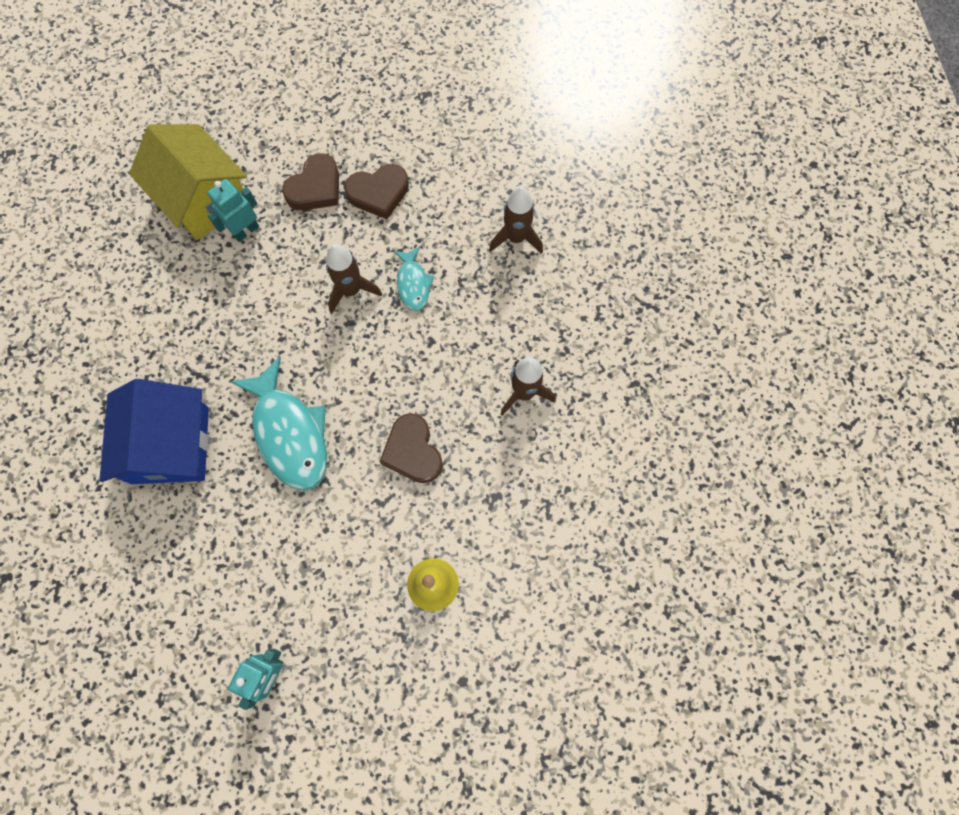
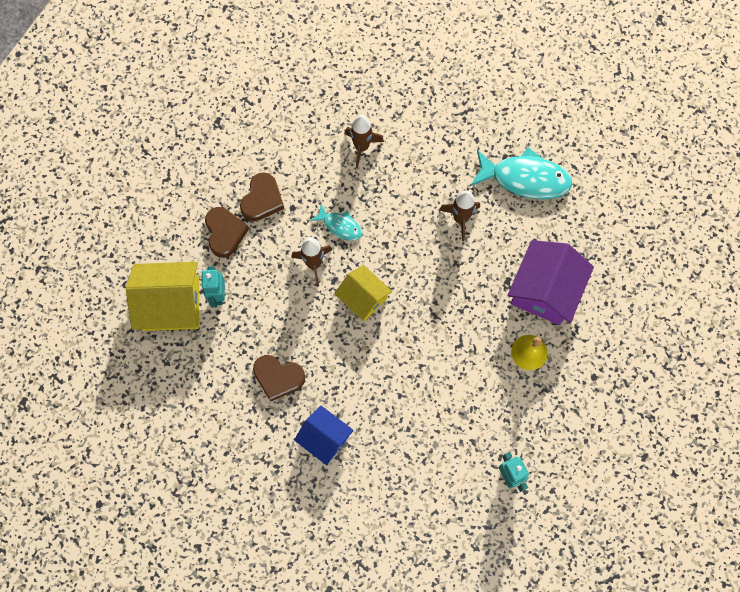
camera: 50 degrees left, 0 degrees up
(170, 445) = (324, 438): blue house -> blue house, size x0.63
(290, 433) = (375, 364): turquoise fish -> turquoise fish (525, 178)
(353, 365) = (363, 298): none -> yellow house
(412, 451) = (444, 305): brown heart -> brown heart (278, 377)
(519, 545) = (545, 290): none -> purple house

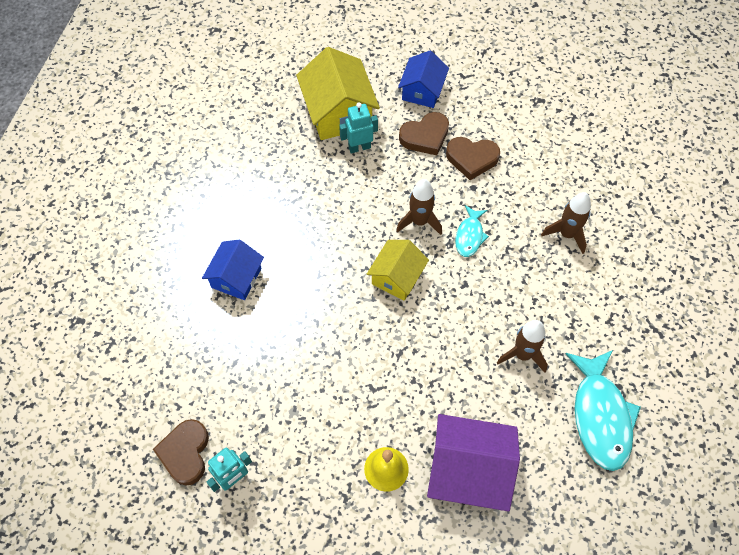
camera: 75 degrees right, 10 degrees down
(172, 220) = (422, 91): none -> blue house
(278, 377) = (289, 220): brown heart -> brown heart (185, 453)

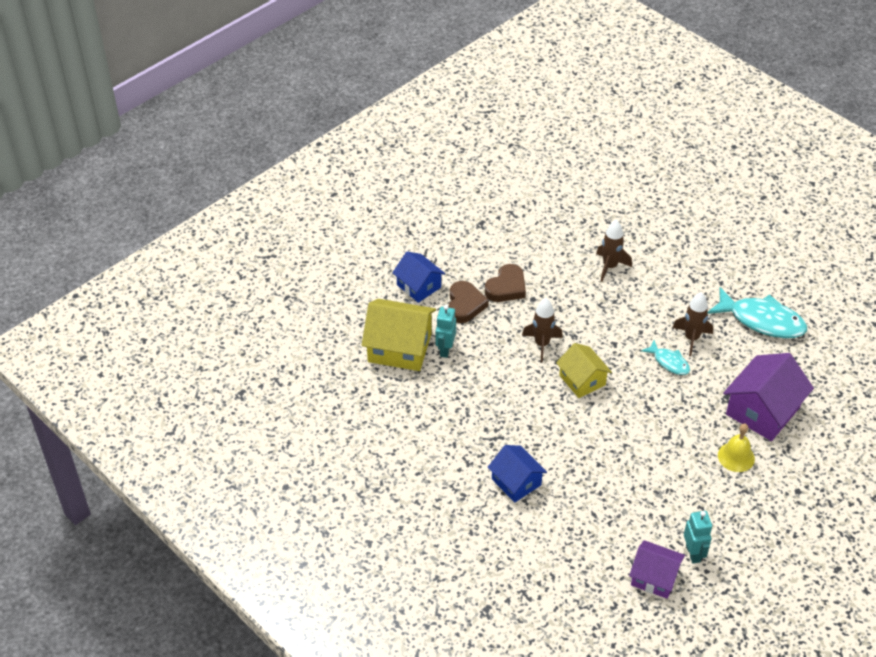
camera: 60 degrees left, 15 degrees down
(185, 453) = (654, 577): brown heart -> purple house
(469, 236) = (574, 321): turquoise fish -> turquoise fish (669, 362)

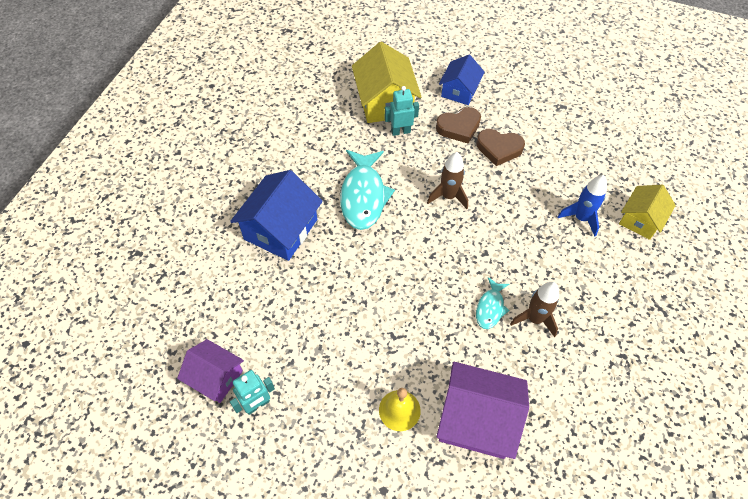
camera: 65 degrees right, 10 degrees up
(516, 482) = (281, 229): blue house -> blue house, size x1.59
(582, 380) = (424, 241): yellow house -> yellow house (640, 220)
(610, 267) = (581, 218): brown rocket -> blue rocket
(654, 577) = (215, 377): purple house -> purple house turned 60 degrees counterclockwise
(762, 320) = (605, 381): turquoise fish -> turquoise fish (363, 196)

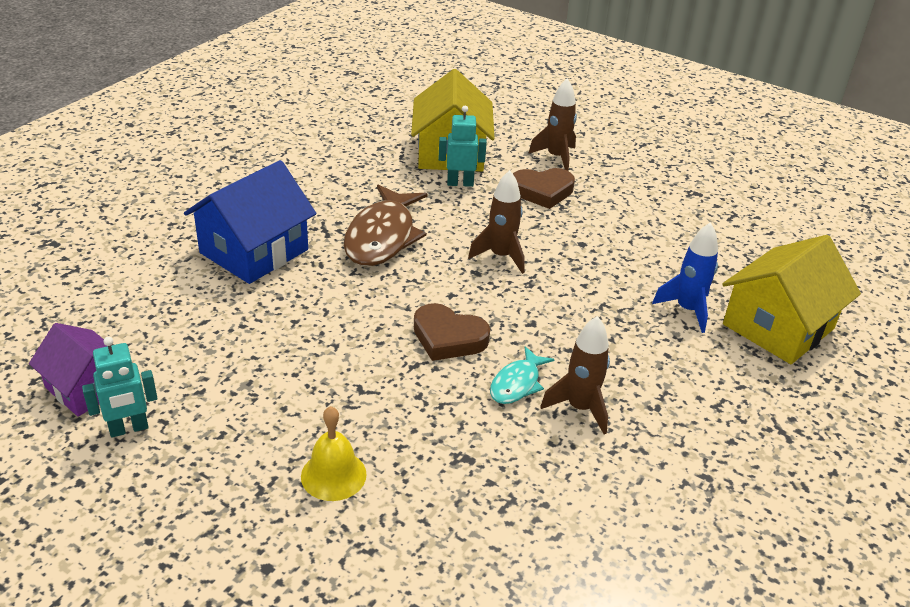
camera: 10 degrees right, 20 degrees down
(363, 196) = (382, 237): turquoise fish -> brown fish
(459, 91) = (556, 157): blue house -> brown rocket
(476, 419) = (447, 509): purple house -> none
(499, 149) = (591, 220): brown heart -> brown heart (448, 338)
(640, 220) = (778, 326): yellow house -> yellow house, size x1.59

